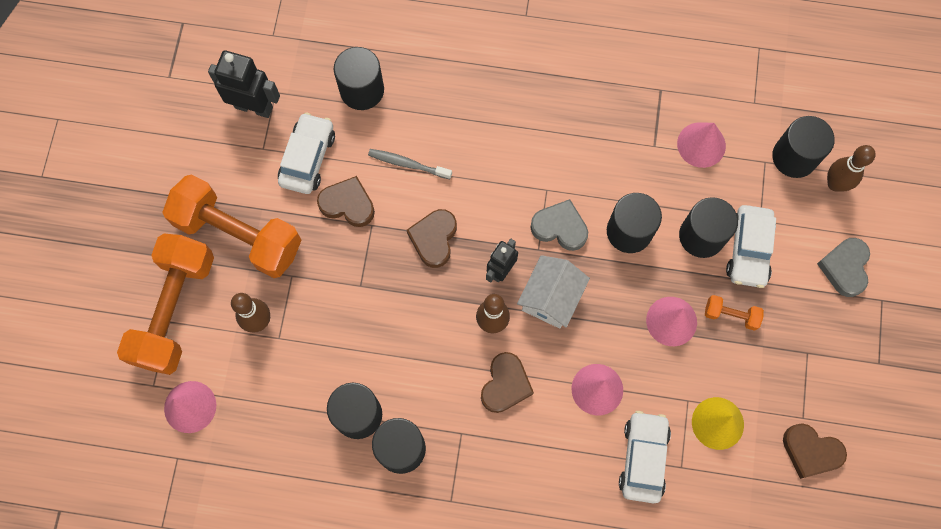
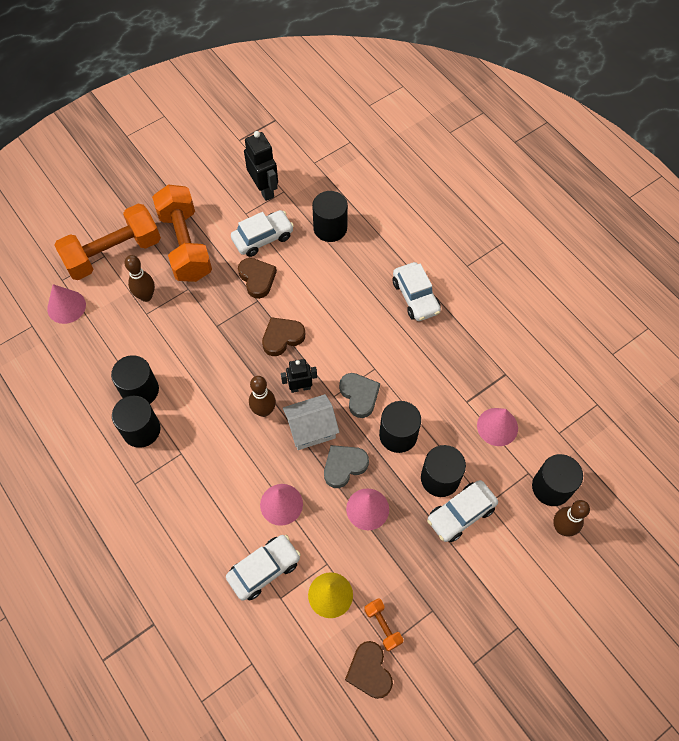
camera: 45 degrees right, 10 degrees down
(408, 164) = (312, 286): grey toothbrush -> none
(505, 384) = (233, 451): brown heart -> none
(512, 87) = (415, 297): none -> white car
(731, 315) = (408, 540): orange dumbbell -> orange dumbbell (383, 626)
(844, 268) = (513, 583): grey heart -> grey heart (344, 466)

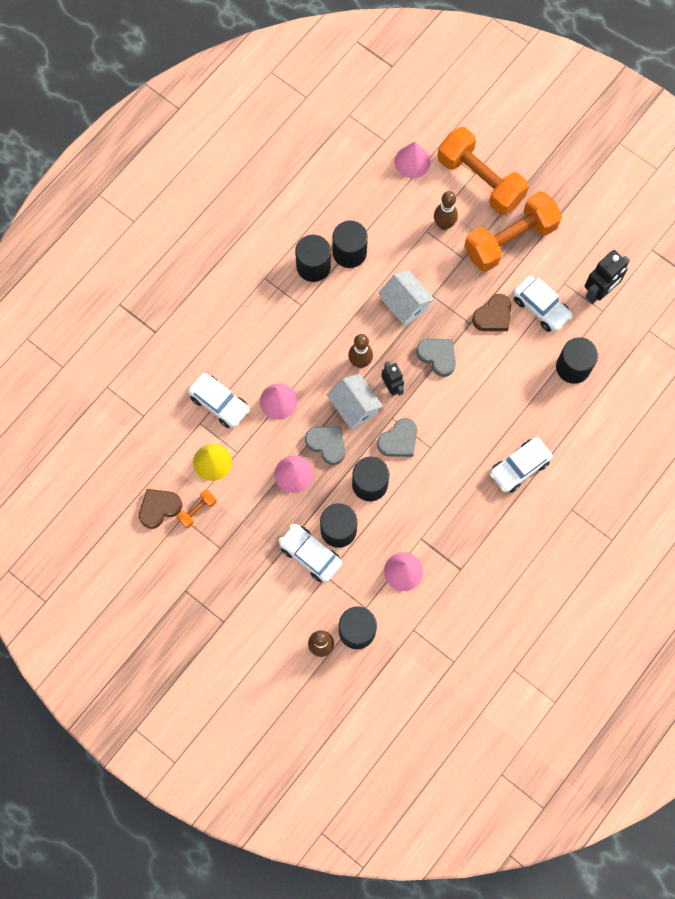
camera: 75 degrees right, 10 degrees up
(216, 352) = (405, 304): none -> white house
(282, 337) = (437, 356): brown heart -> grey heart

